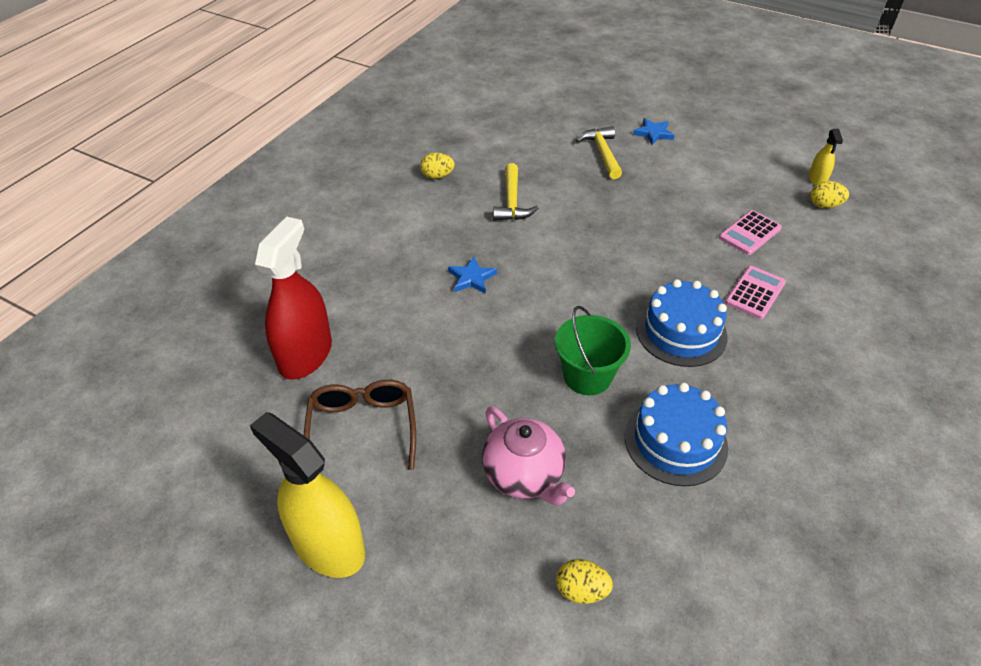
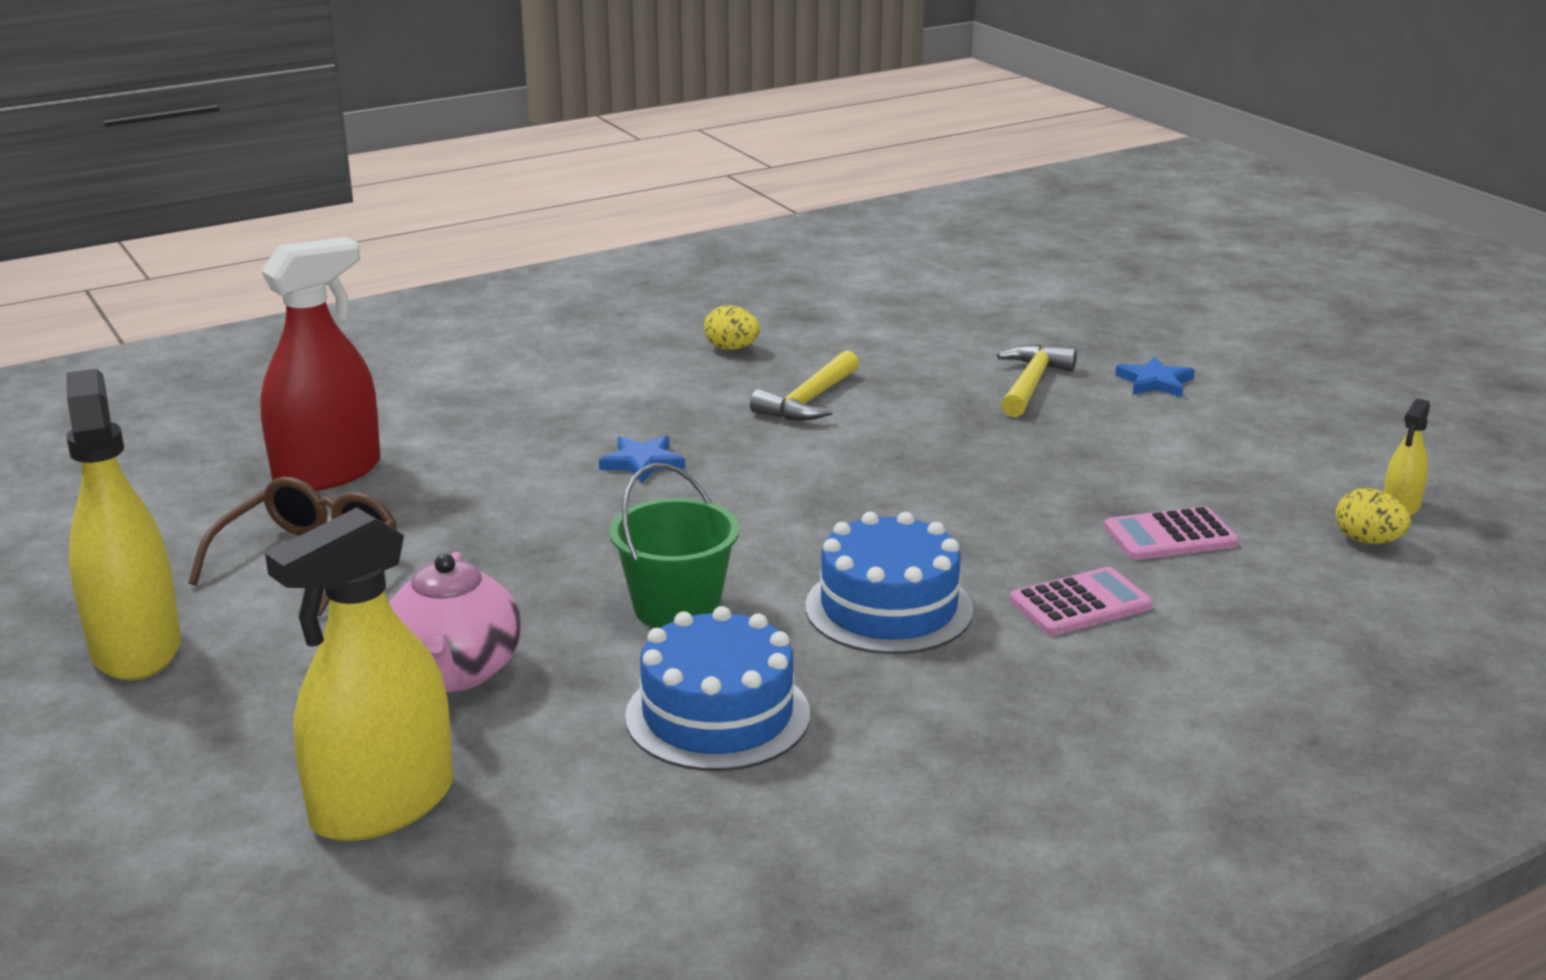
camera: 30 degrees right, 20 degrees down
(581, 590) = (383, 805): yellow egg -> yellow spray bottle

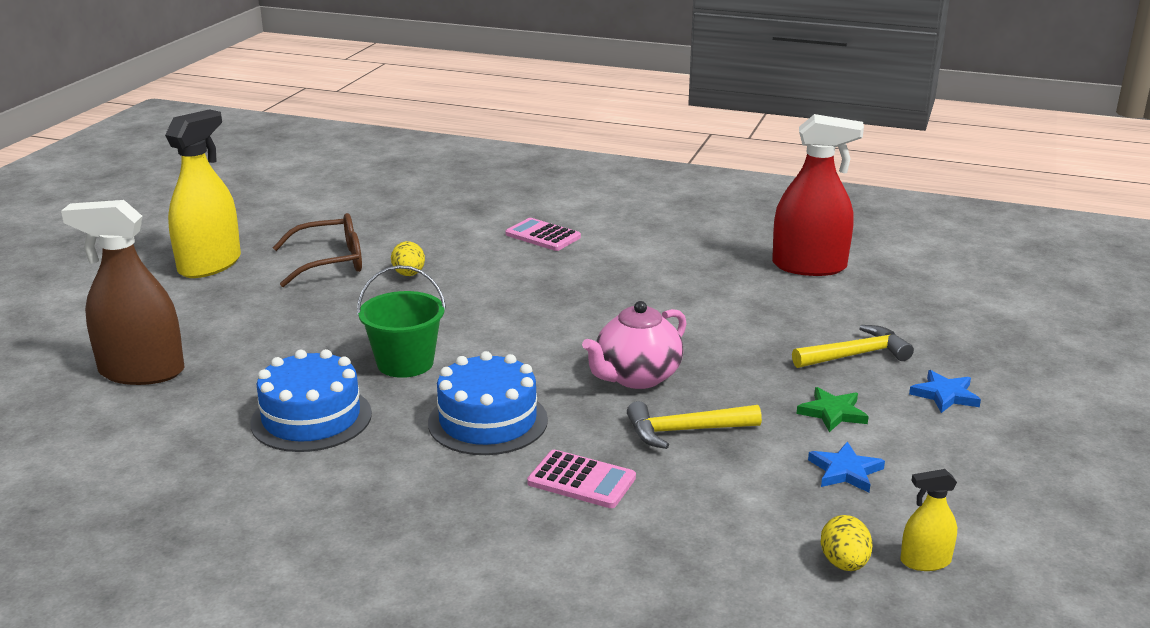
camera: 50 degrees right, 0 degrees up
(327, 473) = (417, 228): red spray bottle -> red spray bottle (809, 266)
(383, 805) = (141, 372): yellow spray bottle -> brown spray bottle
(454, 672) = (272, 337): pink teapot -> pink teapot (636, 377)
(642, 462) = (547, 290): blue star -> blue star (845, 471)
(731, 348) = (726, 254): yellow egg -> yellow egg (409, 274)
(809, 401) = (700, 301): yellow hammer -> yellow hammer (685, 431)
(1119, 438) = (832, 413): none -> green star
(1170, 536) = (722, 480): pink calculator -> pink calculator (543, 236)

